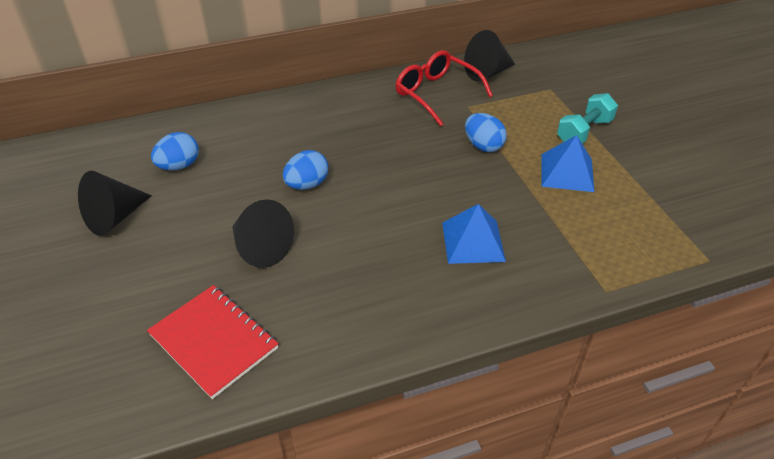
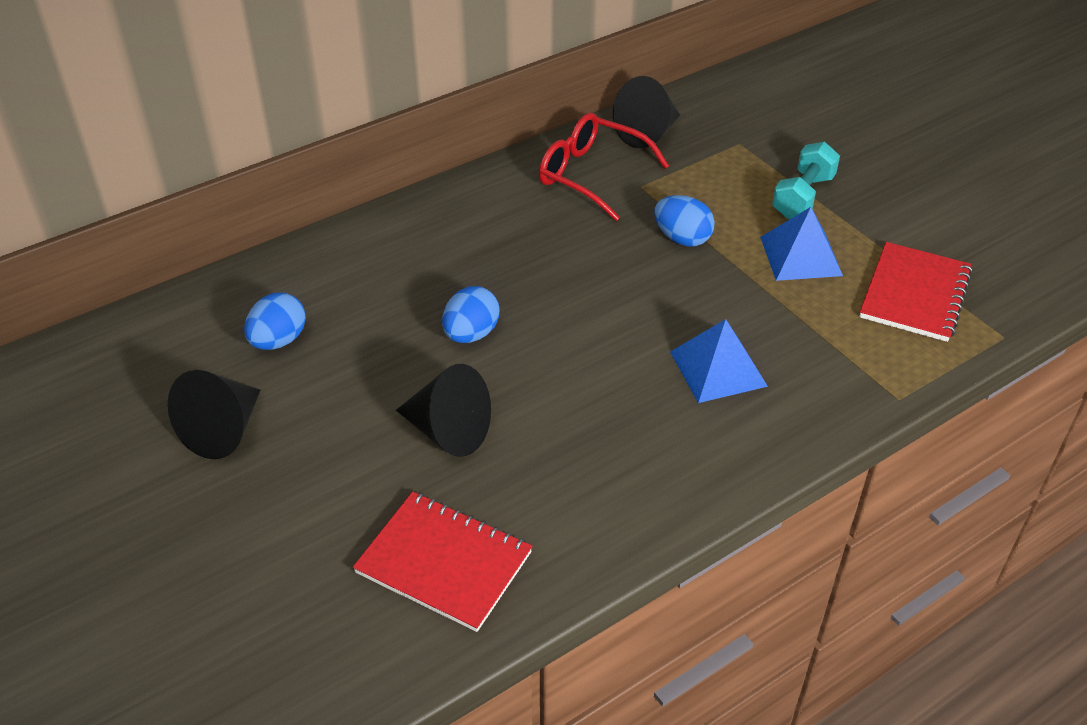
camera: 15 degrees left, 0 degrees up
(646, 215) = (915, 294): none -> red notebook

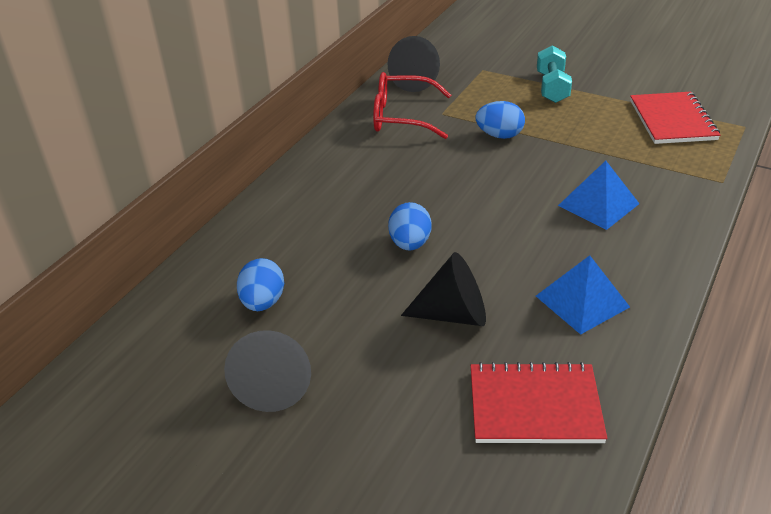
camera: 25 degrees left, 5 degrees down
(800, 256) = (584, 121): blue pyramid -> blue pyramid (582, 301)

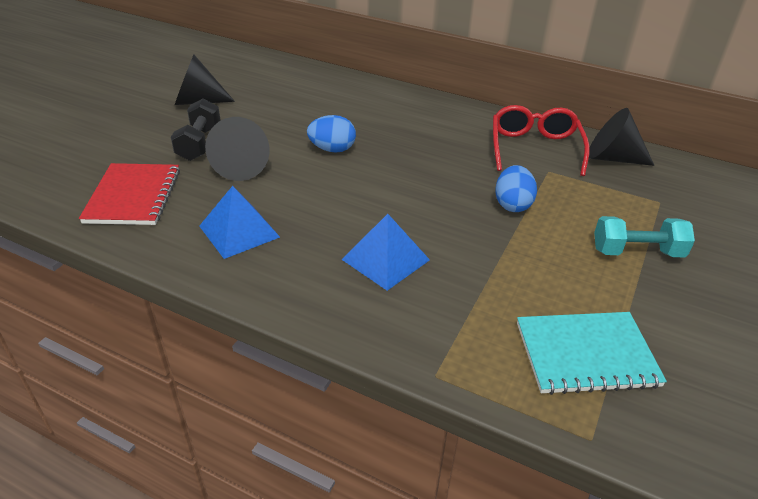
camera: 85 degrees right, 0 degrees up
(263, 302) = (276, 95): blue egg -> none
(400, 363) = (199, 143): none -> black dumbbell
(672, 120) = (586, 354): red notebook -> turquoise notebook

